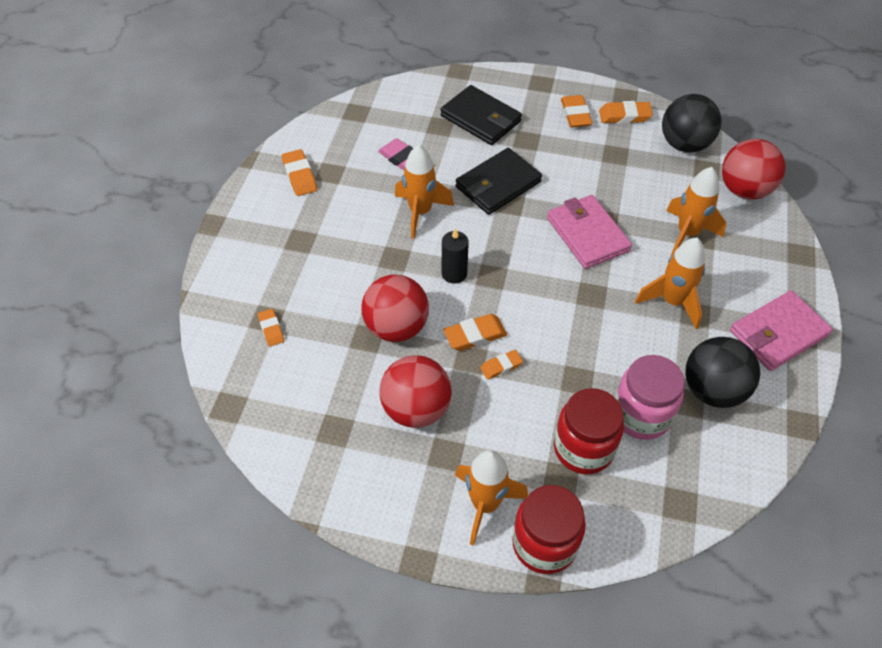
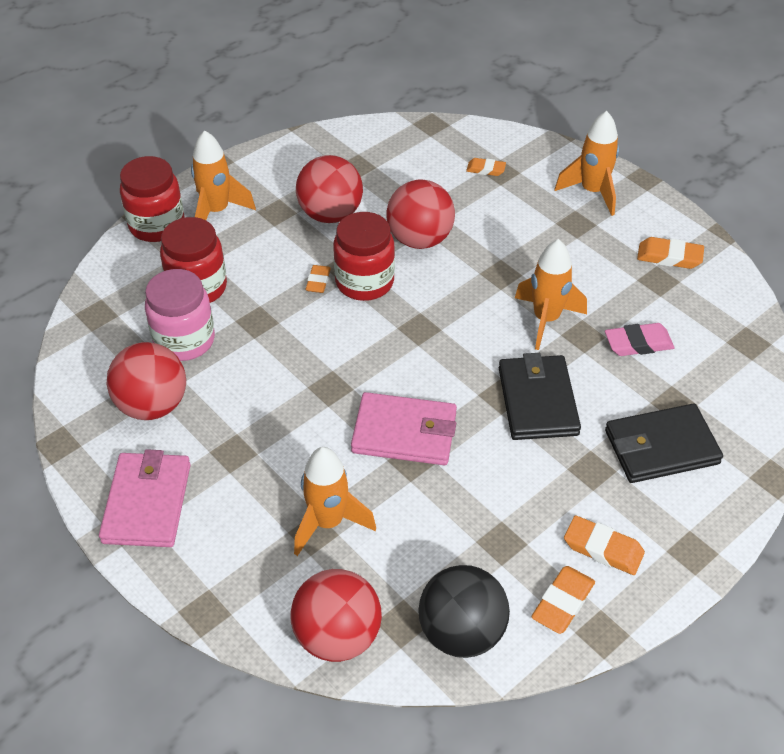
camera: 125 degrees right, 5 degrees down
(454, 273) = (445, 304): black candle -> none
(475, 335) = (364, 282): orange eraser -> red jar
(672, 302) = (263, 444): orange rocket -> orange rocket (592, 192)
(713, 390) = (152, 405): black ball -> red ball

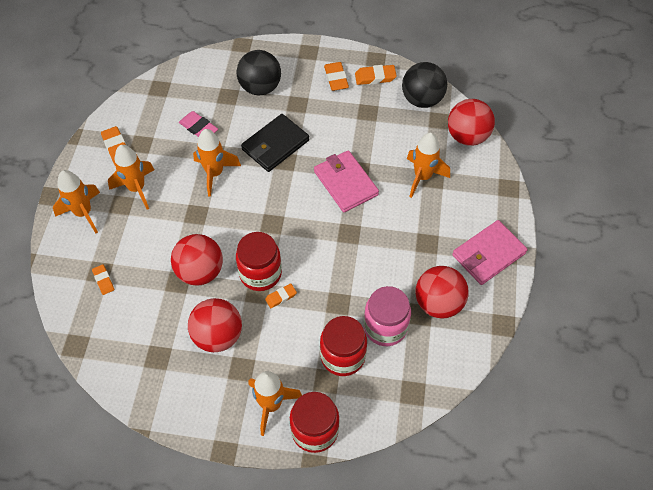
camera: 130 degrees left, 10 degrees up
(588, 245) = (137, 188): none -> orange rocket
(661, 447) = (260, 87): black wallet -> black ball

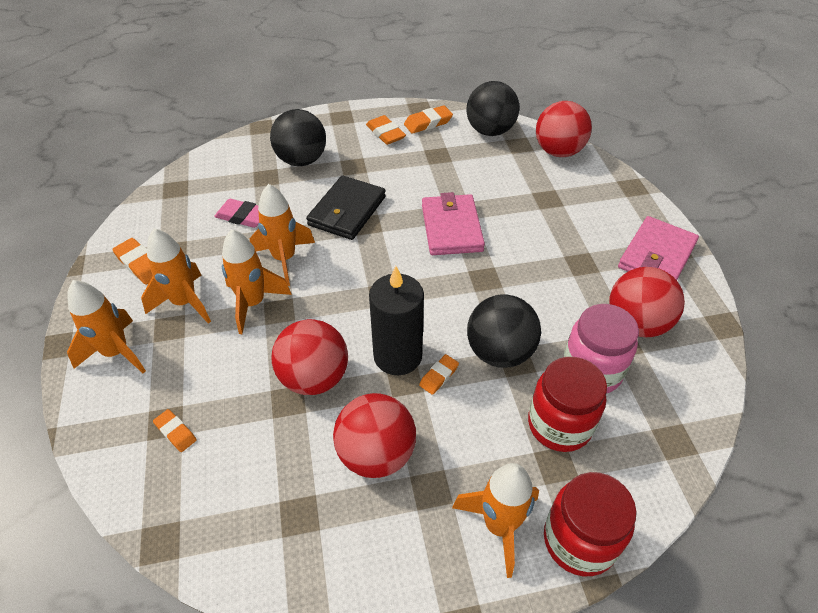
camera: 20 degrees left, 10 degrees down
(260, 273) = (397, 356): red jar -> black candle
(330, 293) = (499, 352): none -> black ball
(345, 183) = (451, 228): pink wallet -> pink wallet turned 45 degrees clockwise
(422, 177) = (535, 200): orange rocket -> orange rocket (253, 303)

